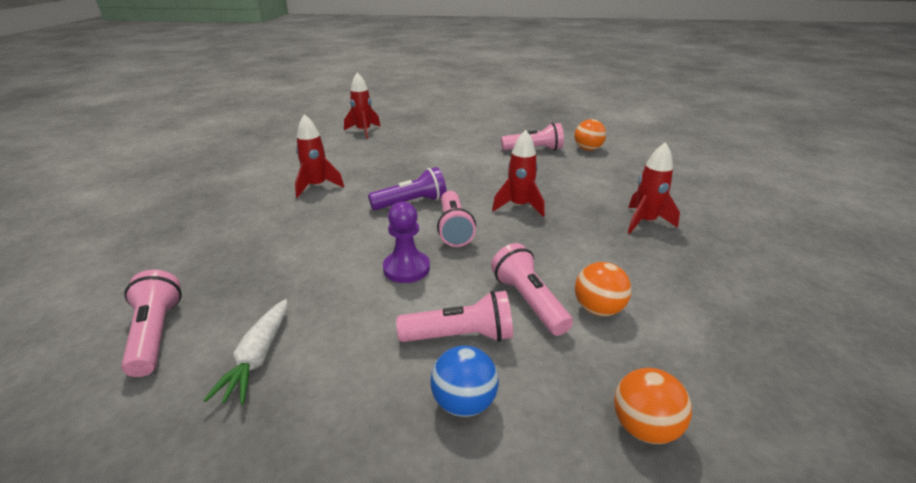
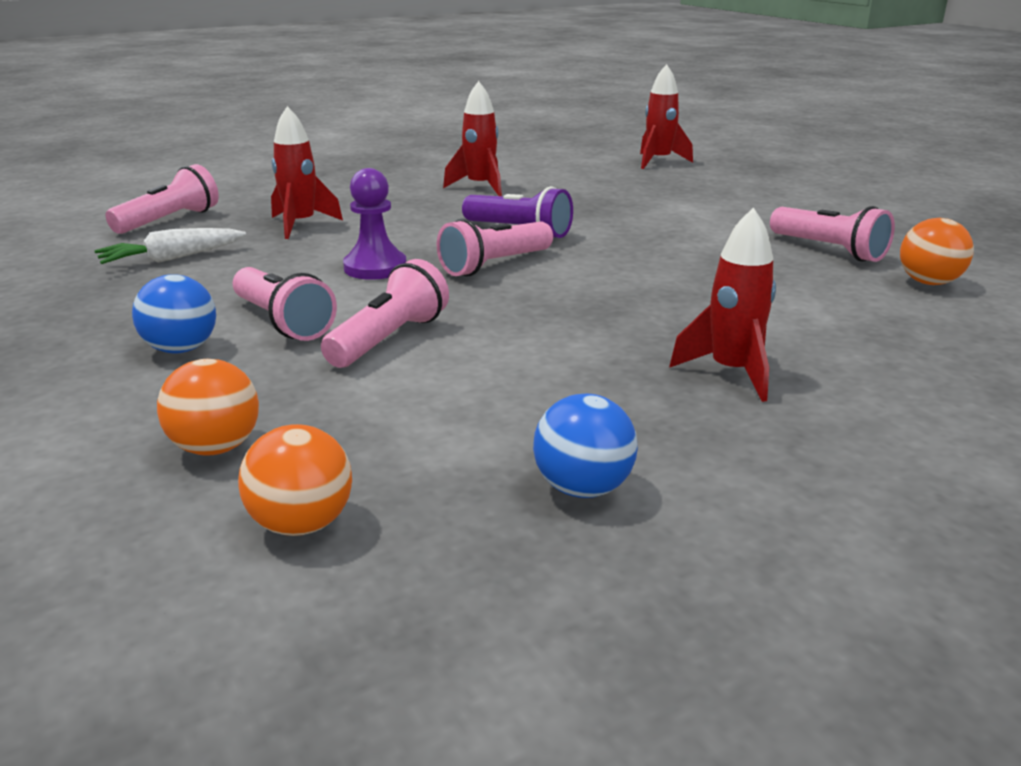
camera: 55 degrees right, 5 degrees down
(519, 206) = (618, 283): red rocket -> red rocket (301, 225)
(598, 309) = (423, 381): orange ball -> orange ball (302, 524)
(743, 303) = (583, 488): none -> blue ball

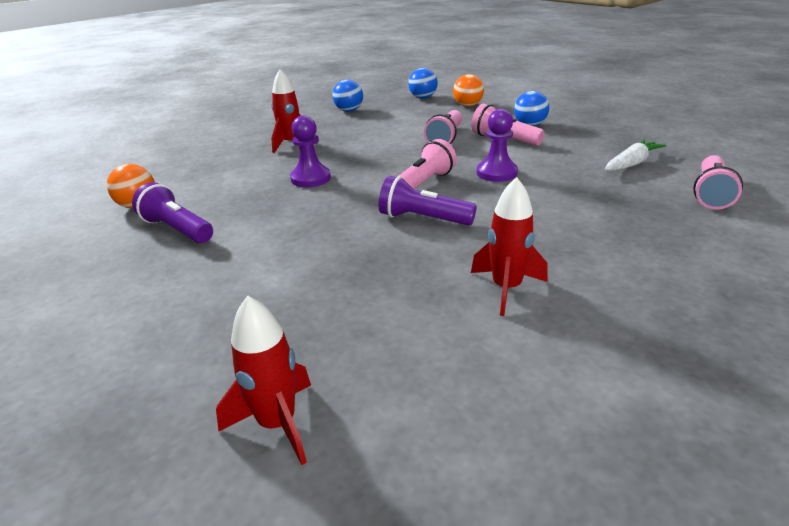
camera: 170 degrees right, 5 degrees up
(301, 225) = (602, 203): red rocket -> none
(302, 524) = (423, 98): orange ball -> blue ball
(668, 292) = (310, 178): none -> purple pawn
(829, 250) = (177, 229): pink flashlight -> purple flashlight

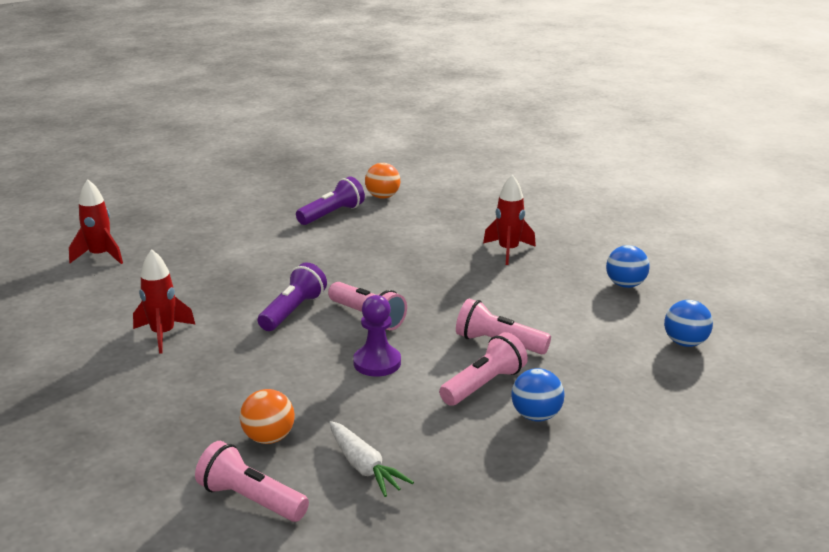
camera: 95 degrees right, 5 degrees down
(310, 178) = (407, 262): purple pawn -> none
(467, 105) = (640, 377): orange ball -> orange ball (269, 438)

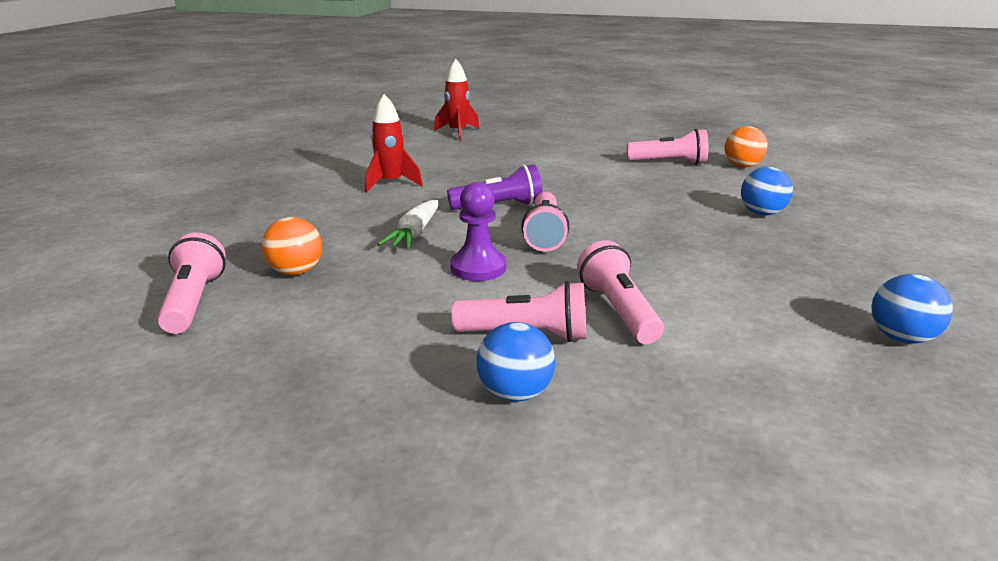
camera: 50 degrees right, 0 degrees up
(332, 214) = (669, 163): purple flashlight -> pink flashlight
(364, 467) = (296, 331): white carrot -> white carrot (414, 233)
(508, 251) = (795, 246): red rocket -> none
(685, 343) = (879, 444): blue ball -> blue ball (761, 213)

